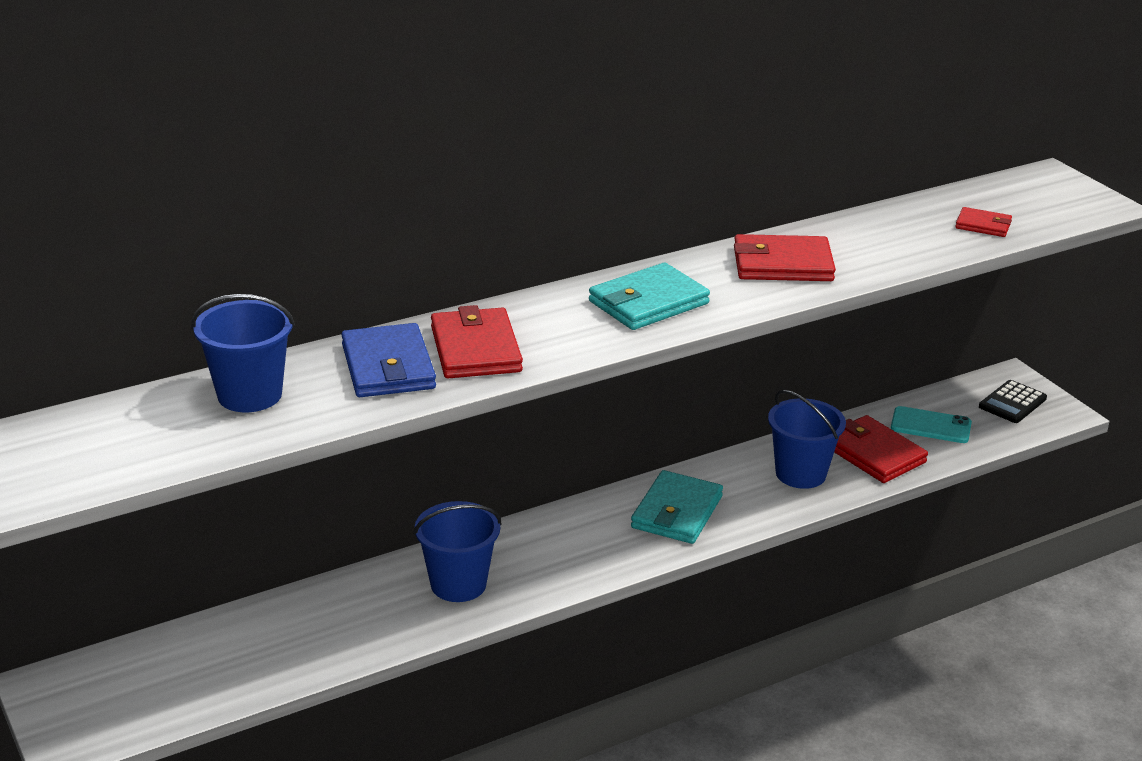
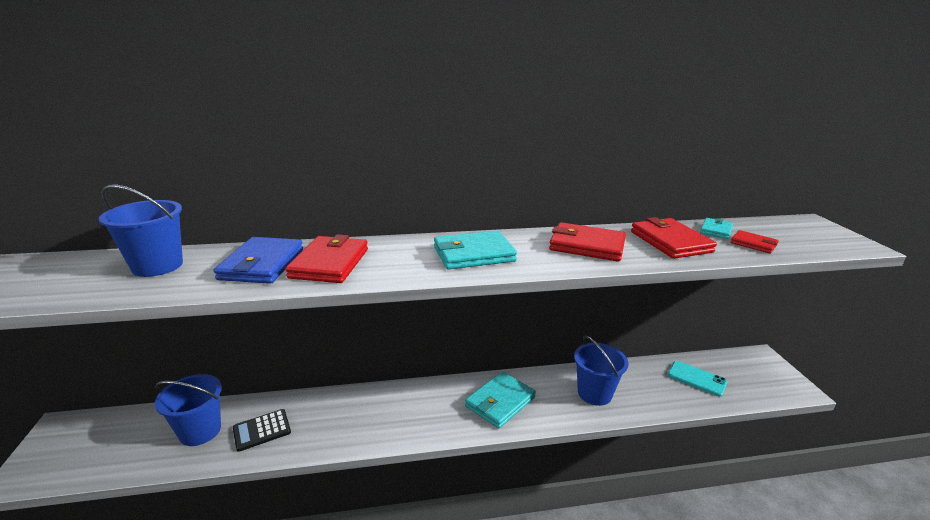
camera: 20 degrees right, 5 degrees down
(458, 584) = (335, 420): blue bucket -> blue bucket (200, 431)
(874, 454) = (650, 390): red wallet -> red wallet (670, 242)
(933, 210) = (716, 230): none -> turquoise wallet
(1012, 403) = (760, 374): black calculator -> black calculator (262, 430)

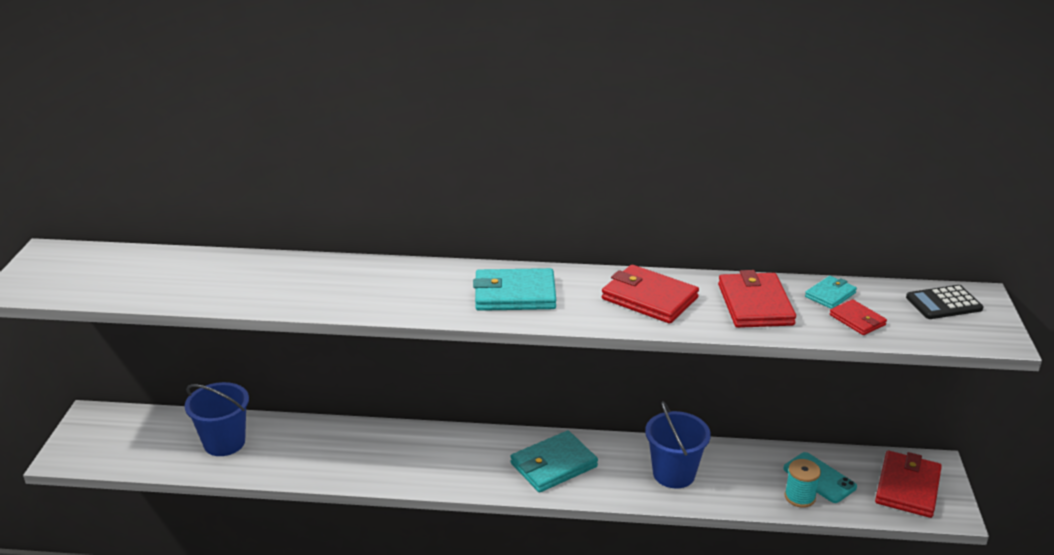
camera: 15 degrees right, 5 degrees up
(157, 266) = (200, 271): blue bucket -> none
(262, 264) = (296, 281): blue wallet -> none
(262, 430) = (285, 452): black calculator -> black calculator (943, 303)
(329, 263) = (362, 288): red wallet -> red wallet (907, 487)
(694, 396) = (799, 497): none -> turquoise spool

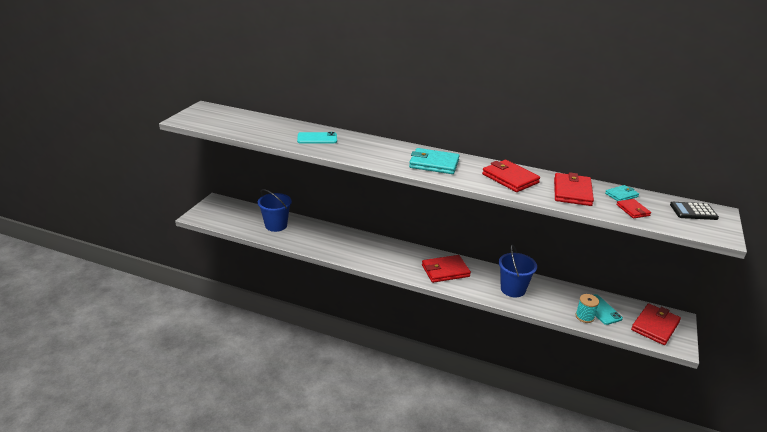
camera: 15 degrees right, 0 degrees up
(290, 281) = (317, 138): none -> turquoise phone
(553, 465) = (445, 271): turquoise wallet -> red wallet

